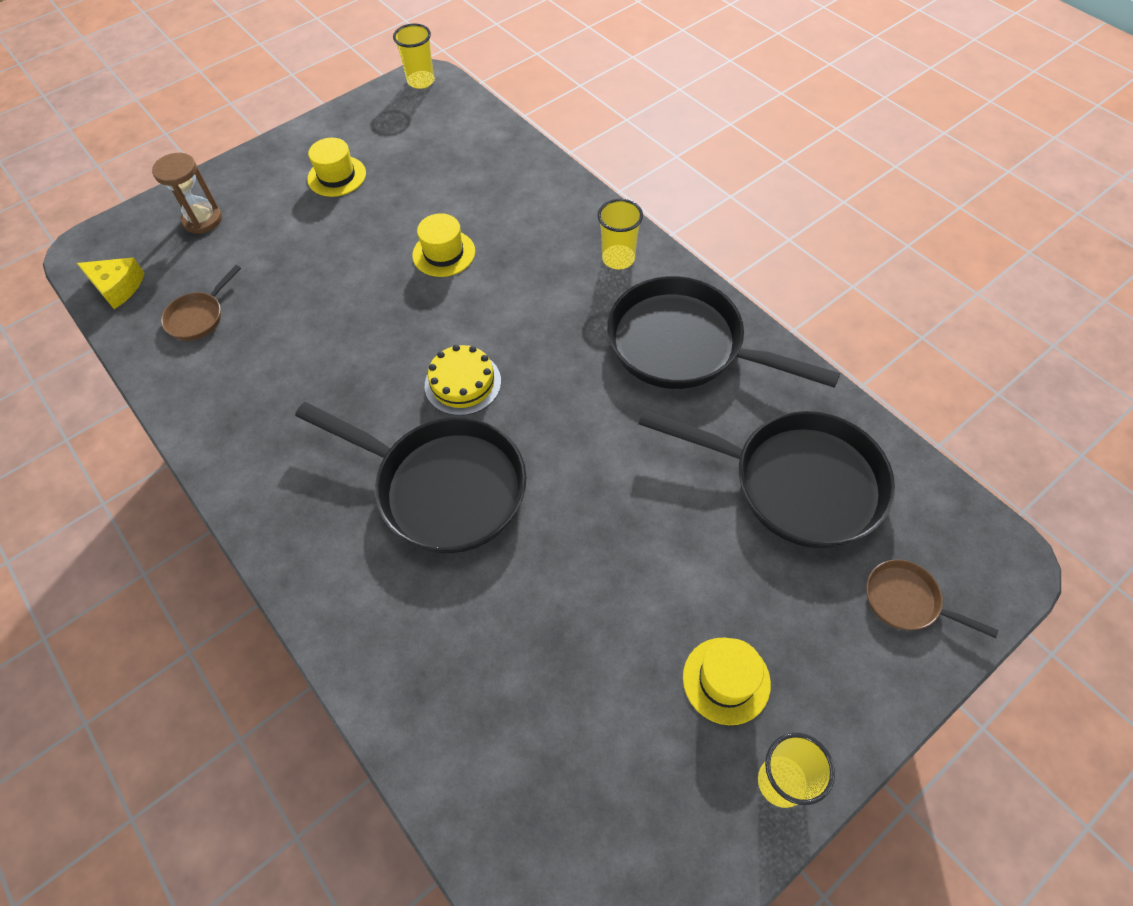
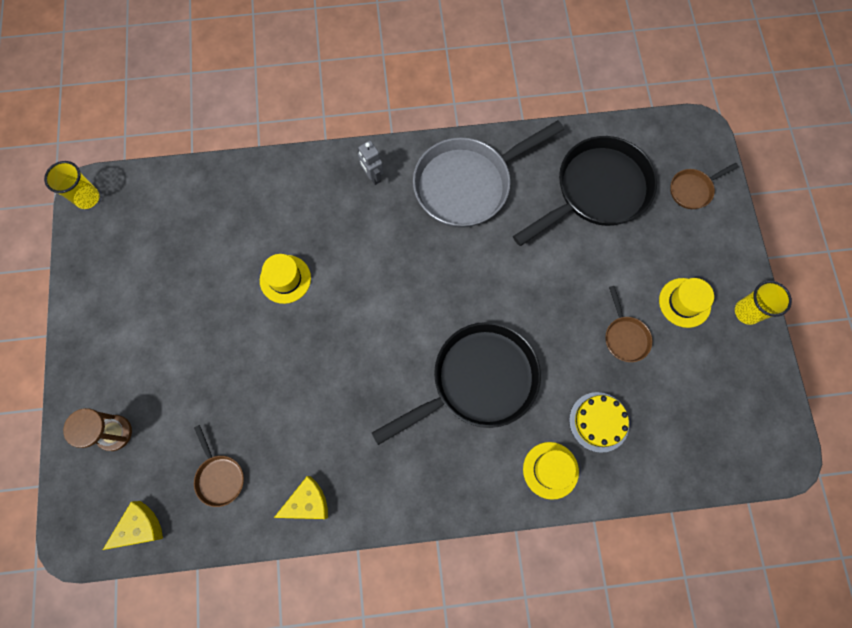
camera: 60 degrees left, 15 degrees up
(207, 403) = (307, 502): none -> yellow cheese
(337, 176) = (146, 312): yellow hat -> yellow hat (550, 470)
(463, 383) = (407, 327): yellow cake -> yellow cake (599, 422)
(617, 626) = (625, 337): none -> brown pan
(618, 259) = (372, 176): yellow cup -> grey robot
(684, 345) = (468, 184): black pan -> grey pan

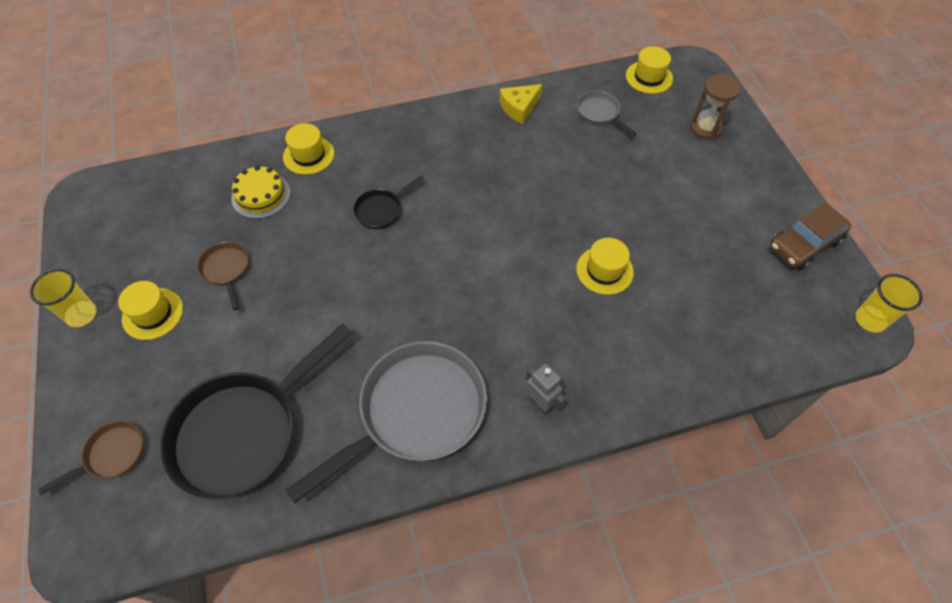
camera: 170 degrees right, 15 degrees down
(97, 275) = (804, 244): none -> brown car
(140, 527) = (649, 77): yellow cheese -> yellow hat
(219, 477) = (600, 113): brown pan -> grey pan
(478, 381) = (381, 210): black pan -> black pan, size x0.45

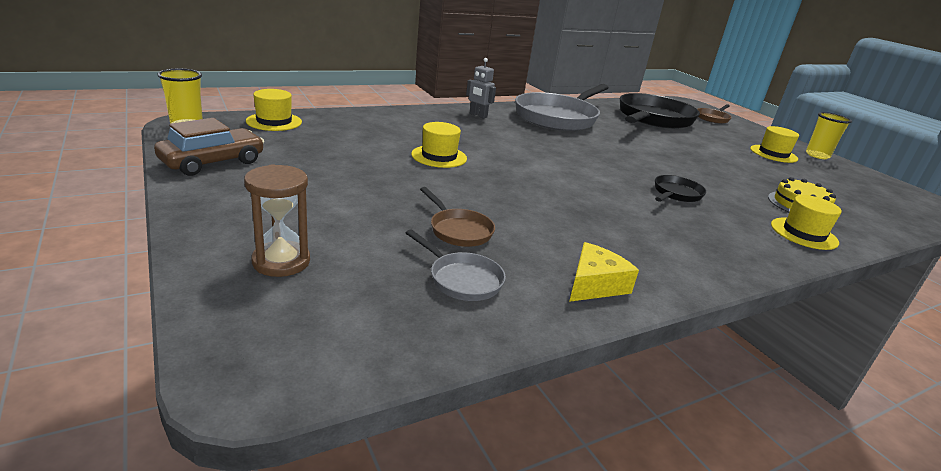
camera: 165 degrees right, 30 degrees down
(226, 270) = (757, 168): brown pan -> brown pan (458, 230)
(649, 77) = (368, 343): yellow hat -> yellow hat (274, 121)

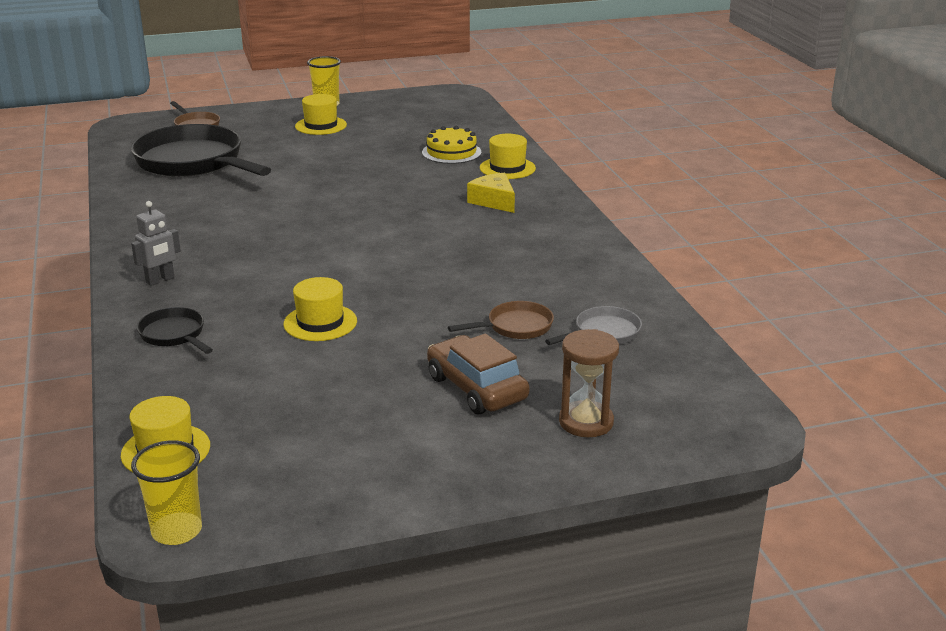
camera: 75 degrees left, 0 degrees up
(213, 162) = (334, 488): brown car -> brown car (476, 388)
(558, 118) = (179, 224): grey pan -> none
(594, 285) = (603, 276): yellow cheese -> yellow cheese (494, 201)
(676, 194) = (428, 203): black pan -> black pan (174, 335)

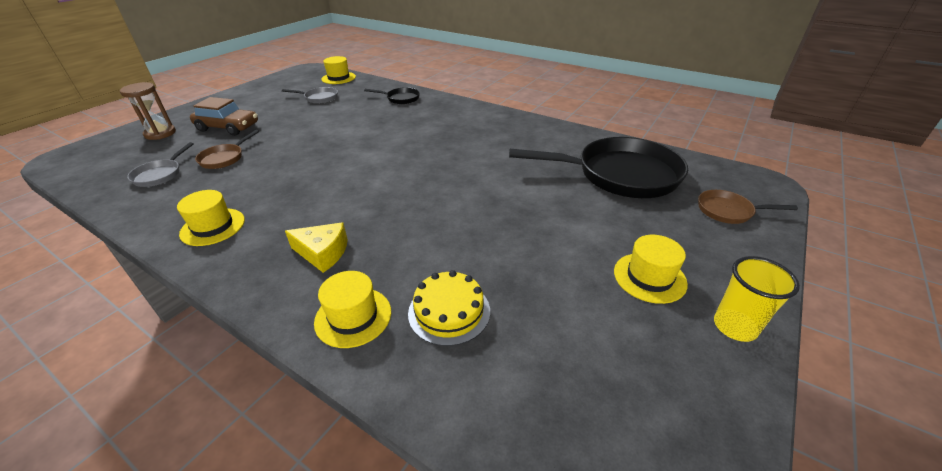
camera: 140 degrees right, 10 degrees up
(160, 280) = (454, 111): grey robot -> none
(177, 531) = (304, 70): yellow cup -> none
(278, 398) = (319, 98): none -> grey pan
(320, 322) = (341, 123): yellow hat -> yellow hat (213, 227)

